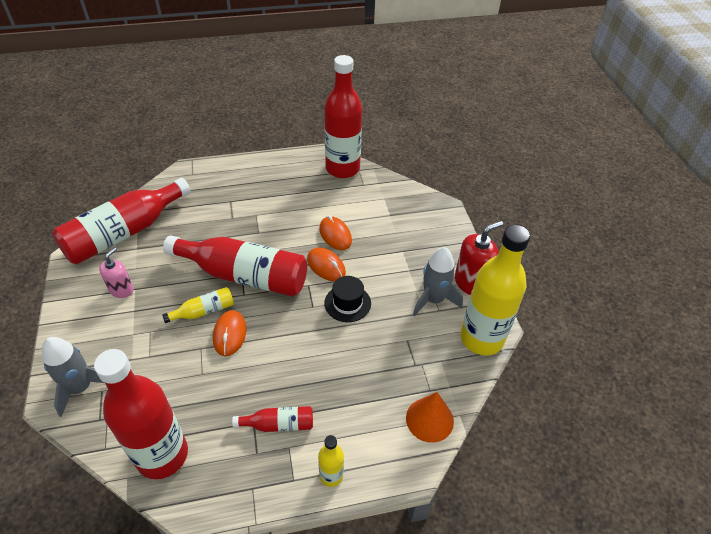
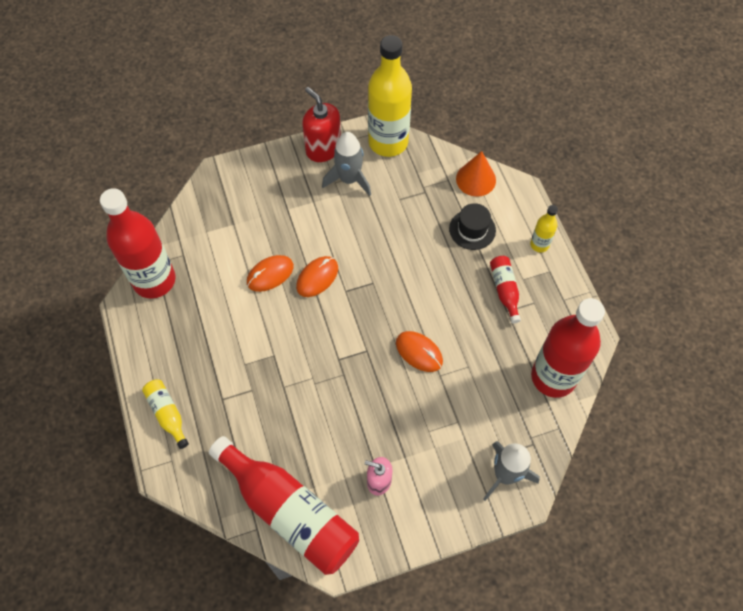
camera: 95 degrees left, 15 degrees up
(204, 311) = (394, 384): yellow bottle -> yellow bottle (167, 414)
(229, 334) = (419, 352): orange mouse -> orange mouse turned 45 degrees clockwise
(244, 275) = (341, 355): red bottle -> none
(347, 303) = (364, 252): black hat -> black hat (472, 229)

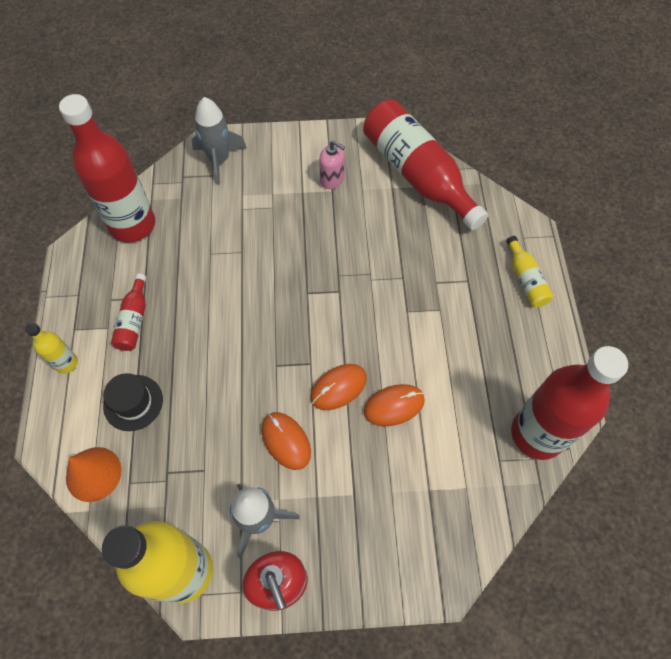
camera: 165 degrees left, 0 degrees up
(419, 352) = (253, 278): orange mouse -> orange mouse (286, 441)

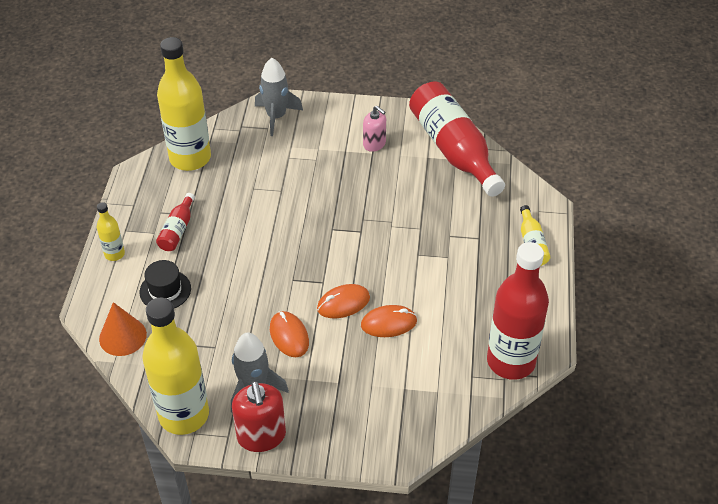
camera: 10 degrees right, 15 degrees down
(132, 225) = (190, 158): red bottle -> yellow bottle

